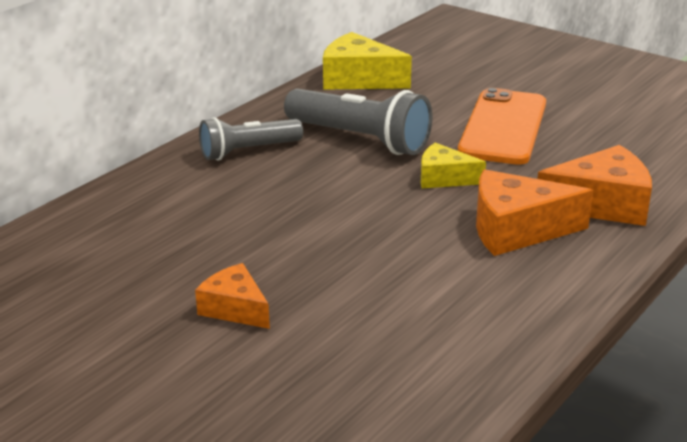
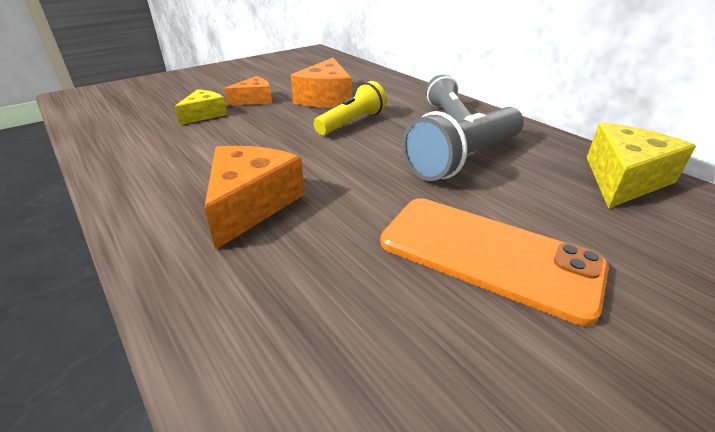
camera: 105 degrees right, 5 degrees up
(293, 209) = (352, 122): none -> yellow flashlight
(444, 178) = (369, 187): yellow cheese -> yellow cheese (204, 114)
(601, 204) = (251, 278): orange cheese -> orange cheese (326, 98)

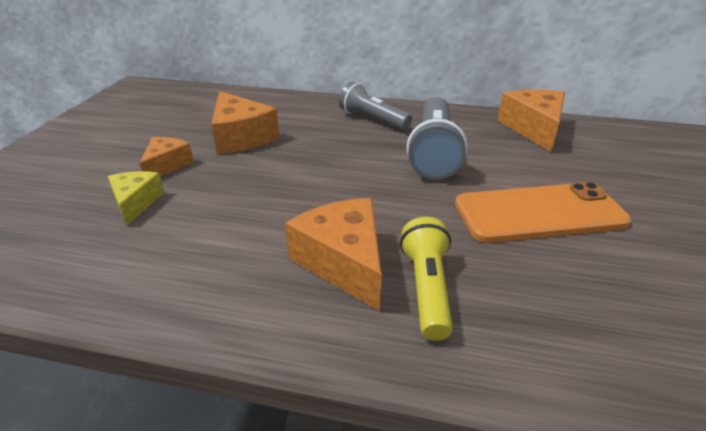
camera: 40 degrees left, 0 degrees up
(352, 122) = (305, 153): yellow flashlight -> yellow flashlight (427, 288)
(623, 179) = (533, 128): yellow cheese -> orange cheese

